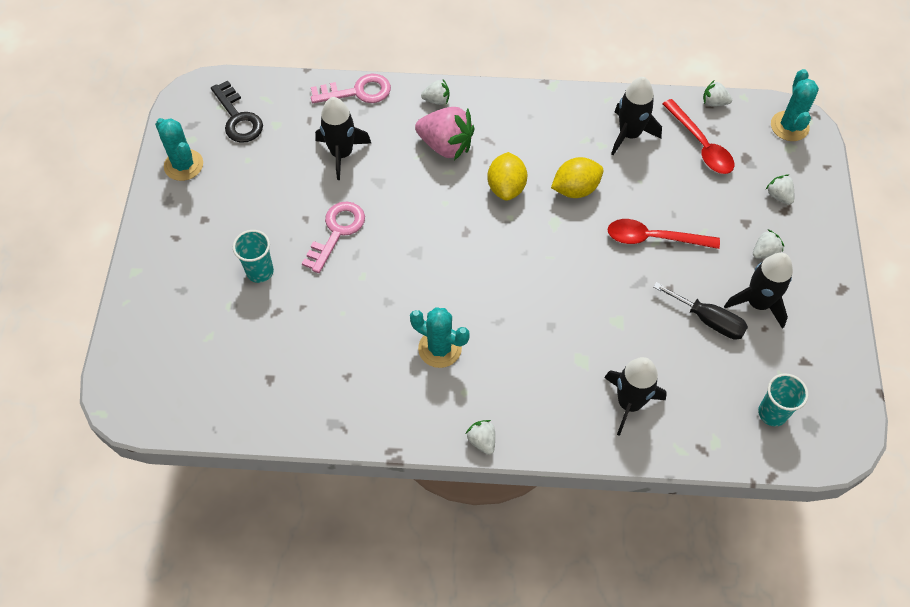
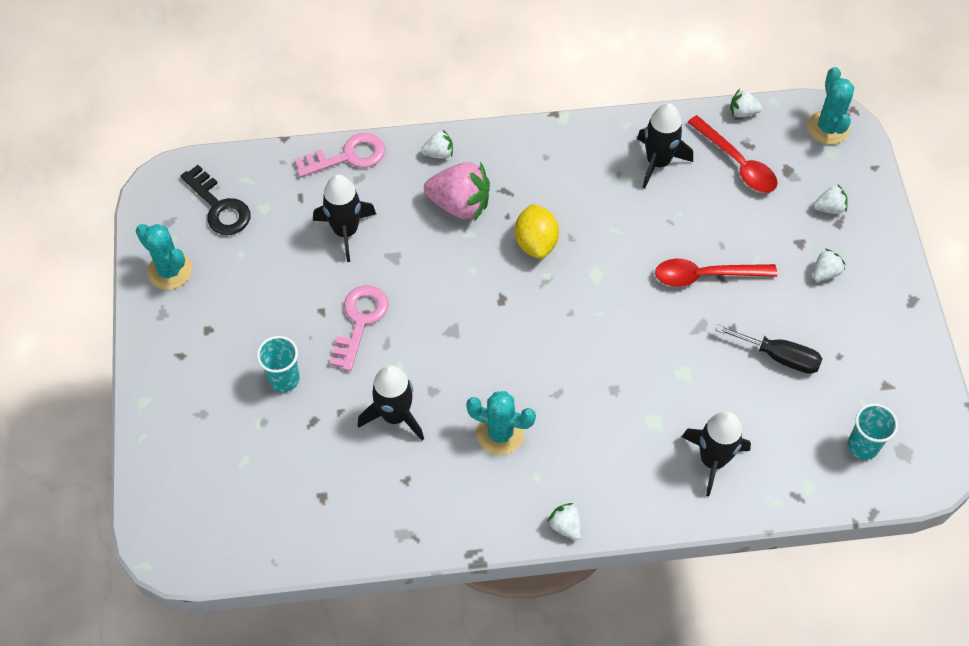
camera: 10 degrees left, 0 degrees up
(575, 189) = (611, 233): yellow lemon -> none
(757, 303) = (827, 330): black rocket -> black rocket (395, 415)
(778, 196) = (829, 208): white strawberry -> white strawberry turned 120 degrees clockwise

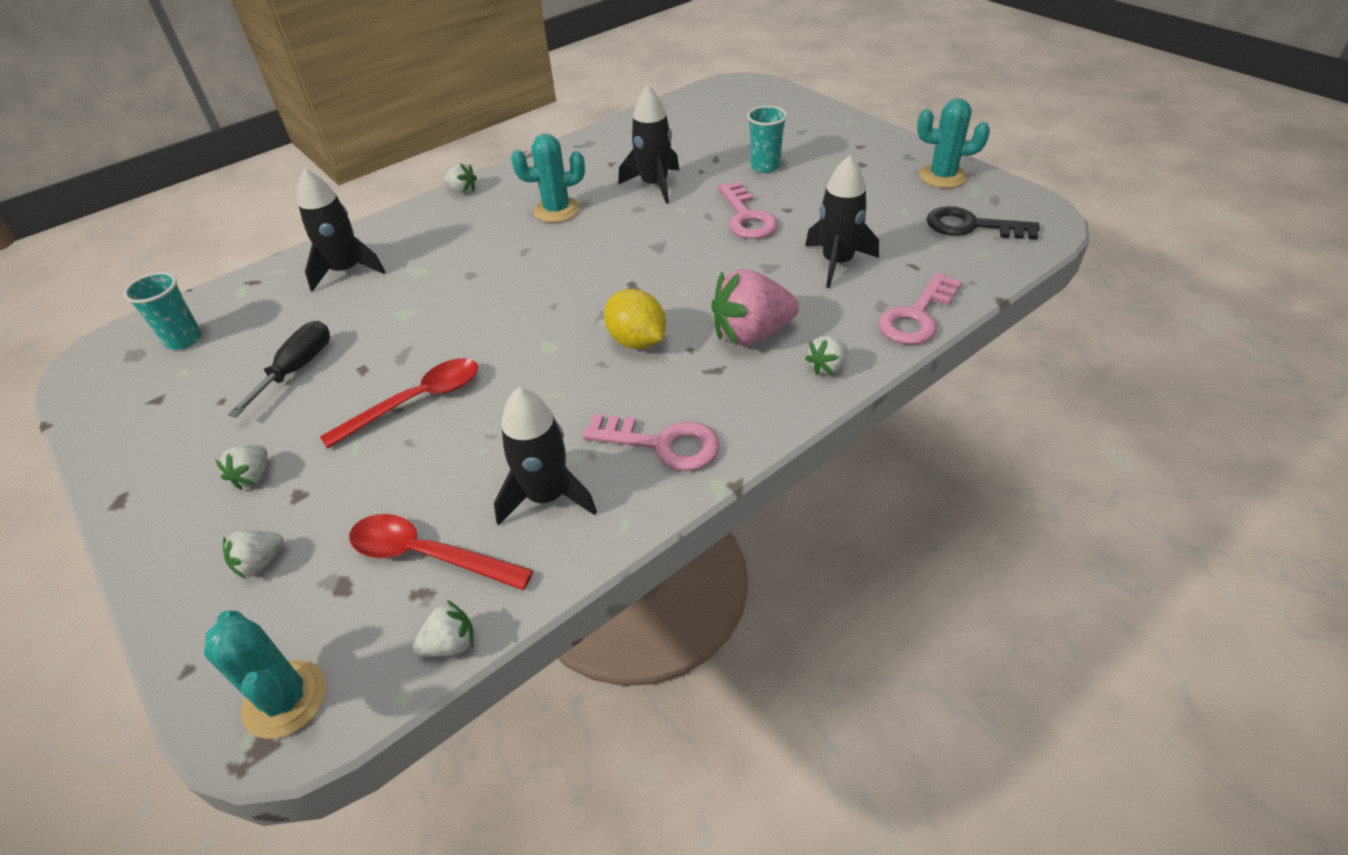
camera: 150 degrees right, 15 degrees down
(575, 158) = (662, 444): none -> pink key
(779, 357) = (297, 369): black screwdriver -> black screwdriver turned 120 degrees clockwise

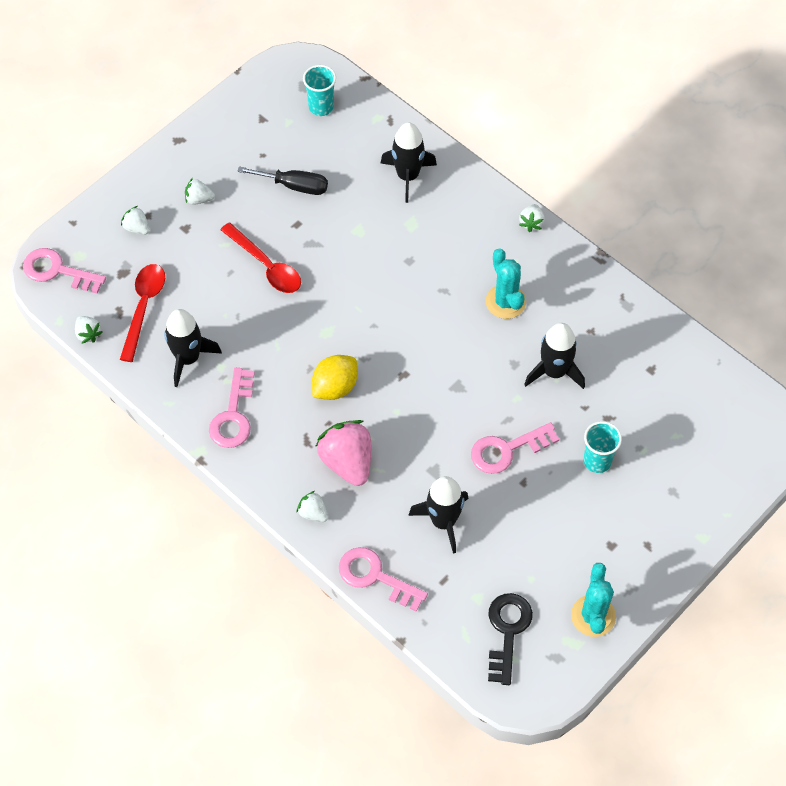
camera: 80 degrees right, 15 degrees up
(285, 699) = (57, 271): turquoise cactus -> pink key

